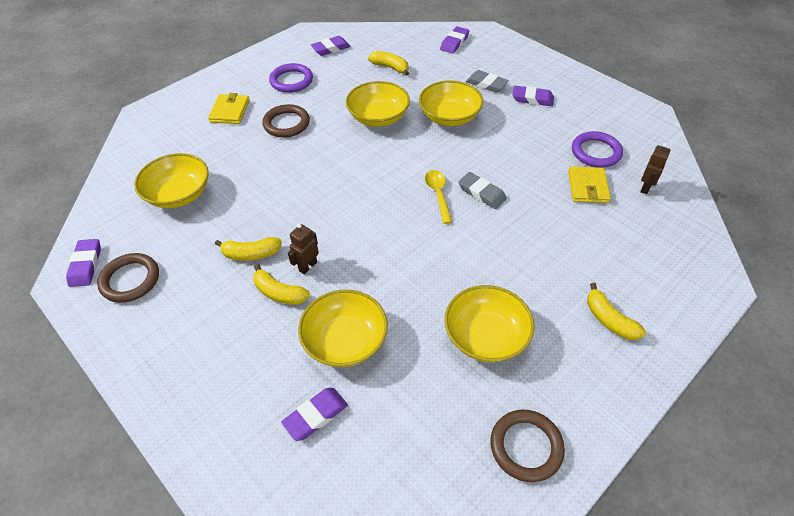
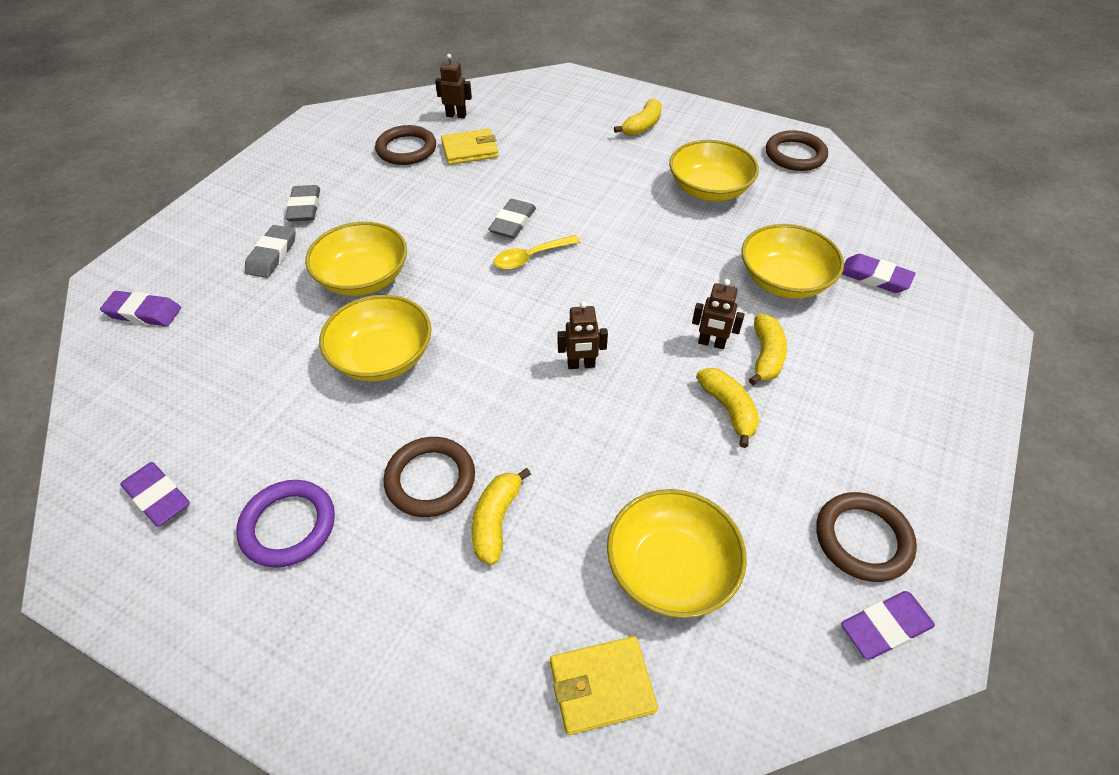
camera: 110 degrees left, 0 degrees up
(230, 111) = (414, 599): yellow wallet -> yellow wallet (601, 686)
(326, 195) = (581, 365): none -> brown robot
(390, 67) = (229, 380): yellow banana -> yellow banana (496, 521)
(532, 99) = (305, 207): purple eraser -> grey eraser
(596, 152) = (406, 149): purple ring -> brown ring

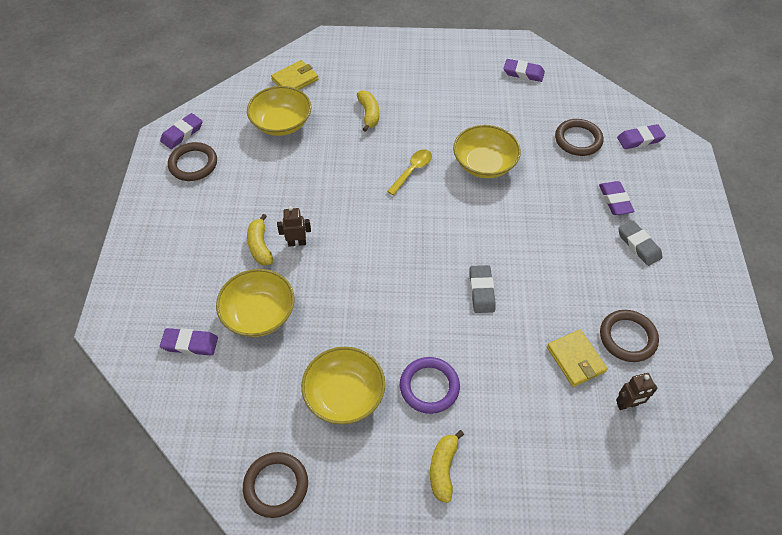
camera: 155 degrees right, 5 degrees up
(272, 255) = (615, 200): grey eraser -> purple eraser
(288, 526) = (457, 83): purple ring -> purple ring (429, 387)
(363, 278) = (542, 206): yellow bowl -> none
(430, 479) = (410, 119): brown ring -> brown ring (578, 140)
(470, 150) = (575, 359): yellow wallet -> yellow wallet turned 75 degrees counterclockwise
(530, 257) = (447, 264): yellow spoon -> yellow spoon (412, 171)
(581, 365) = (370, 200): brown robot -> none
(728, 409) = (275, 204): yellow banana -> none

